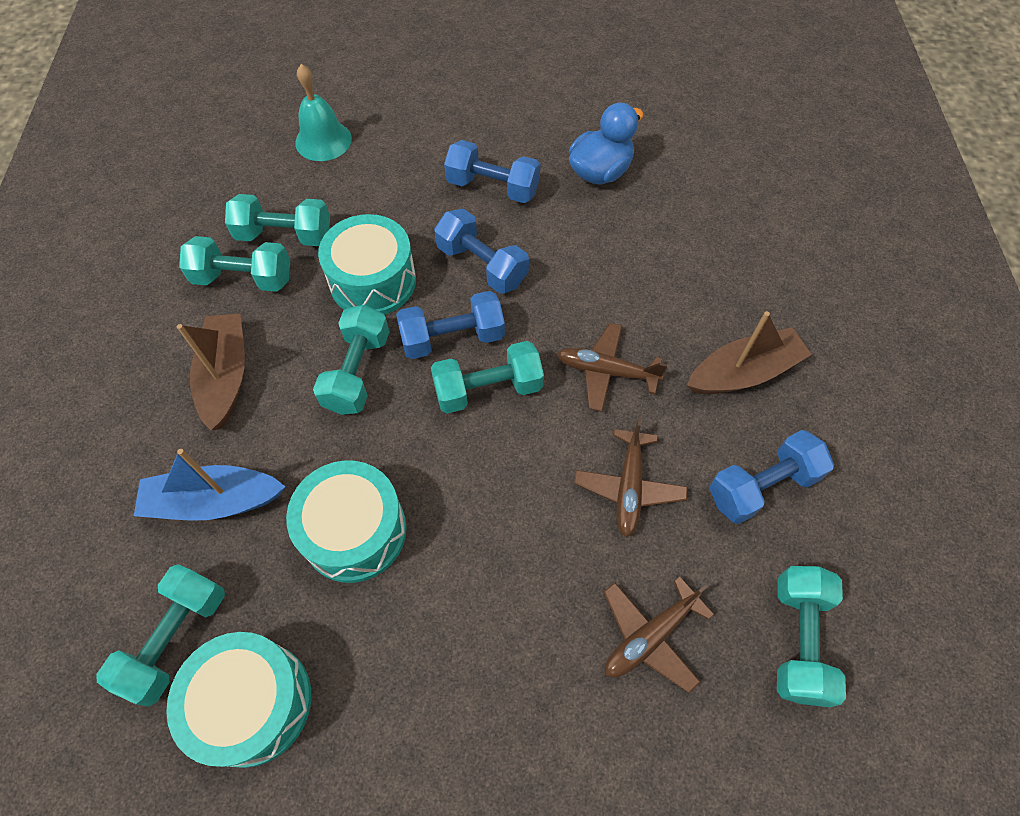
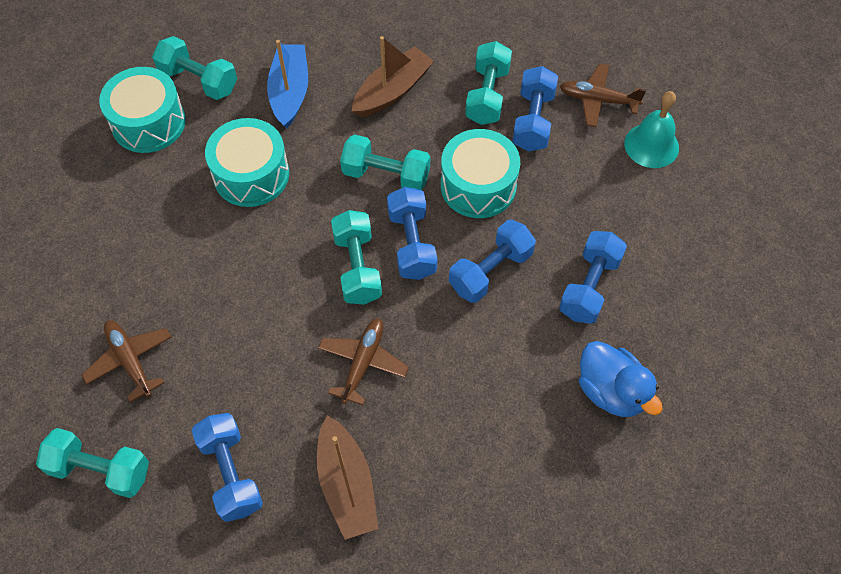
camera: 95 degrees right, 0 degrees up
(226, 376) = (392, 91): brown boat -> brown boat turned 45 degrees counterclockwise
(285, 235) = (533, 121): turquoise dumbbell -> blue dumbbell
(629, 487) = (250, 364): brown plane -> brown plane (597, 100)

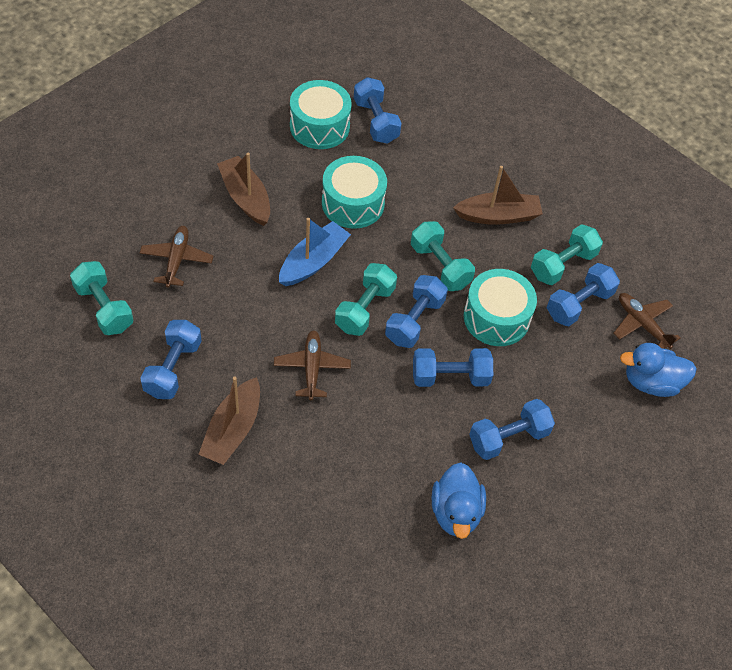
camera: 35 degrees right, 5 degrees down
(141, 245) = (245, 197): none -> brown boat
(199, 80) = (376, 121): turquoise dumbbell -> blue dumbbell
(290, 92) = (428, 169): blue boat -> blue boat (313, 261)
(363, 362) = (312, 368): brown plane -> brown plane turned 60 degrees counterclockwise
(651, 145) = (651, 382): turquoise bell -> blue duck

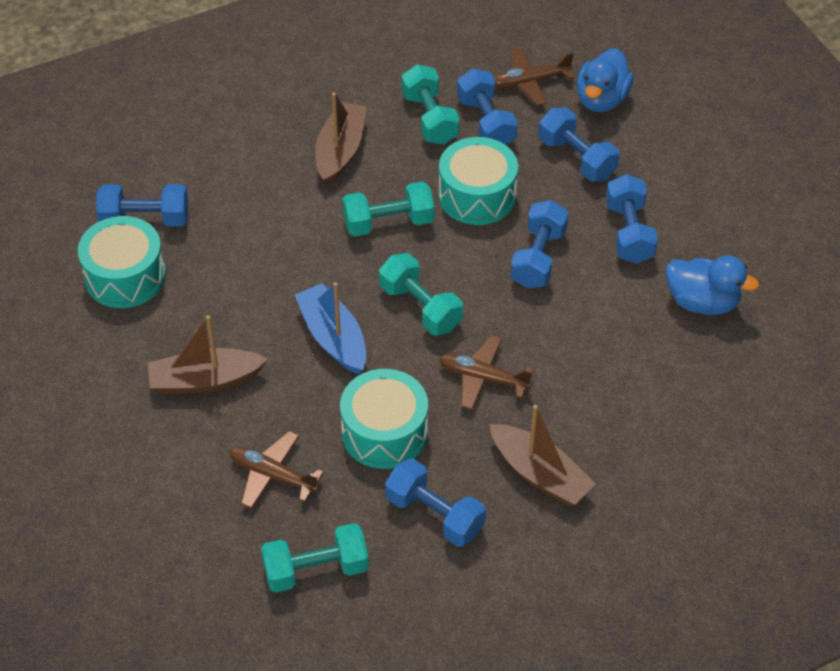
camera: 65 degrees left, 5 degrees down
(353, 203) = (262, 276): turquoise drum -> turquoise drum (384, 432)
(414, 321) = (454, 267): blue dumbbell -> blue dumbbell (577, 158)

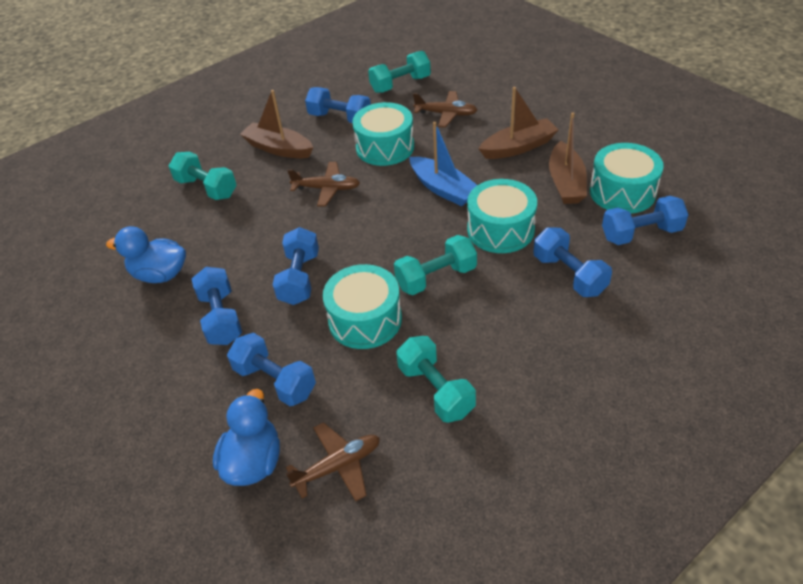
camera: 170 degrees right, 5 degrees down
(292, 262) = (500, 229): none -> turquoise drum
(340, 151) = (509, 333): brown boat -> brown boat (566, 183)
(420, 307) = (386, 221): turquoise dumbbell -> turquoise dumbbell (206, 188)
(486, 122) = (375, 400): blue dumbbell -> blue dumbbell (569, 275)

